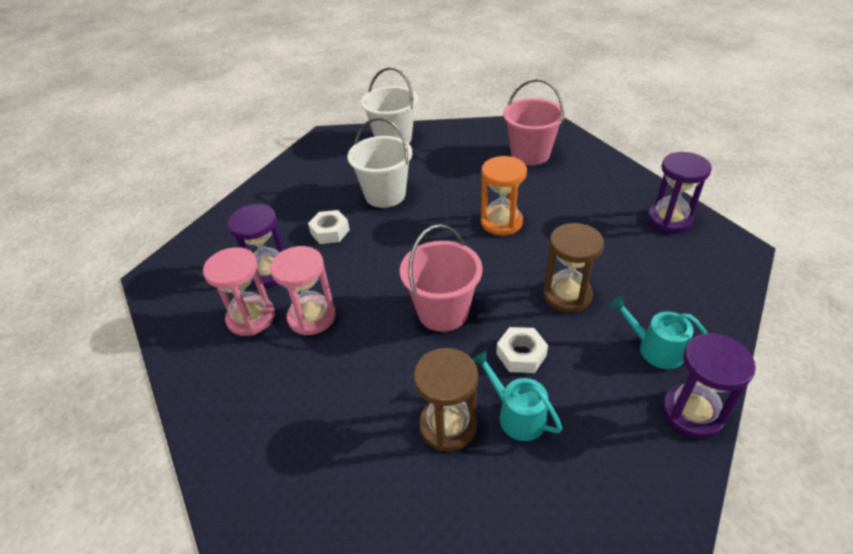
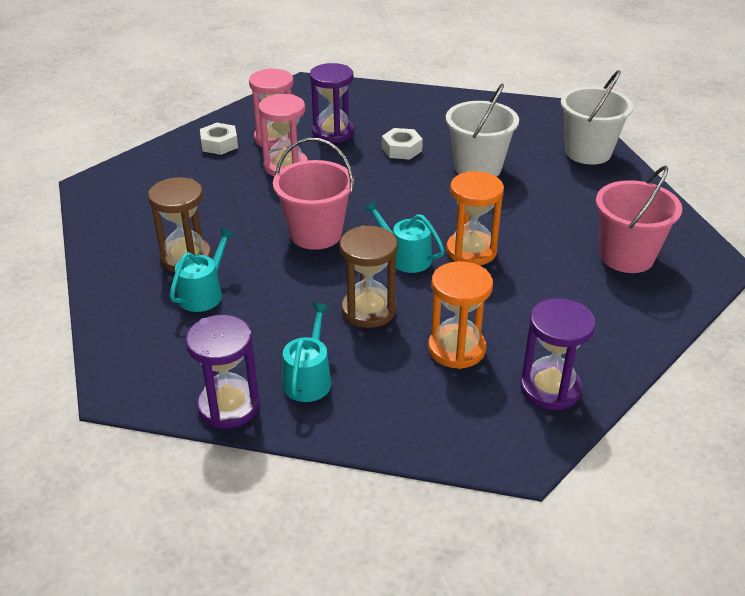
camera: 70 degrees right, 5 degrees down
(499, 260) = (405, 257): none -> turquoise watering can
(521, 354) = (275, 288): white nut -> white nut (219, 144)
(623, 254) = (456, 349): none -> orange hourglass

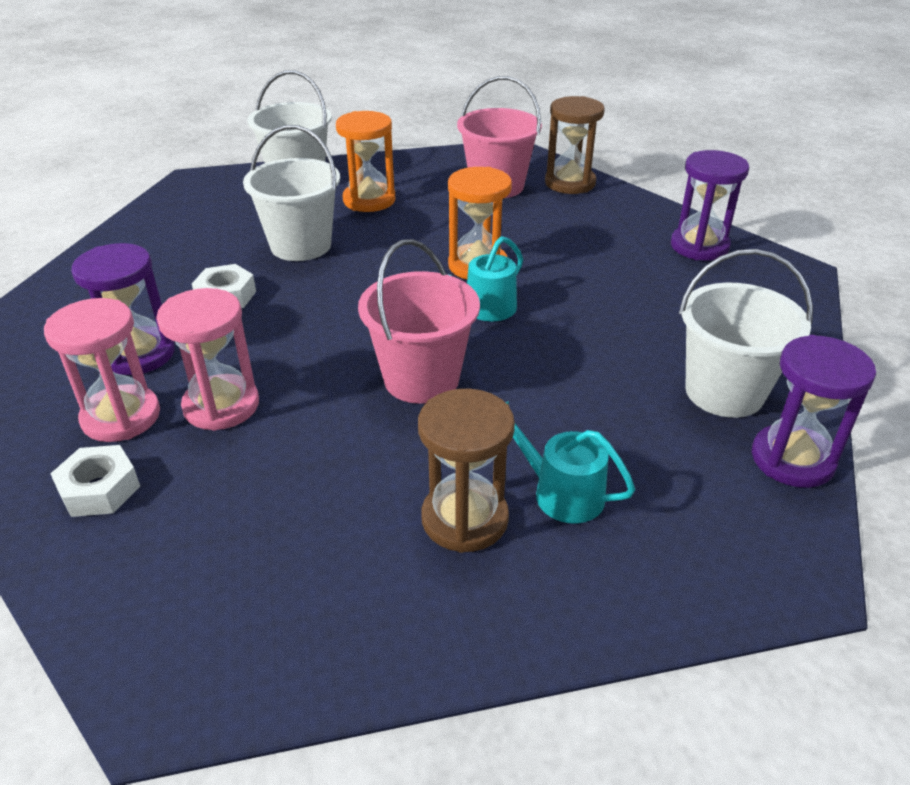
camera: 85 degrees left, 0 degrees up
(308, 379) = (724, 392): turquoise watering can -> white bucket
(368, 310) = (591, 342): brown hourglass -> brown hourglass (570, 183)
(456, 349) = (651, 289): orange hourglass -> orange hourglass (369, 200)

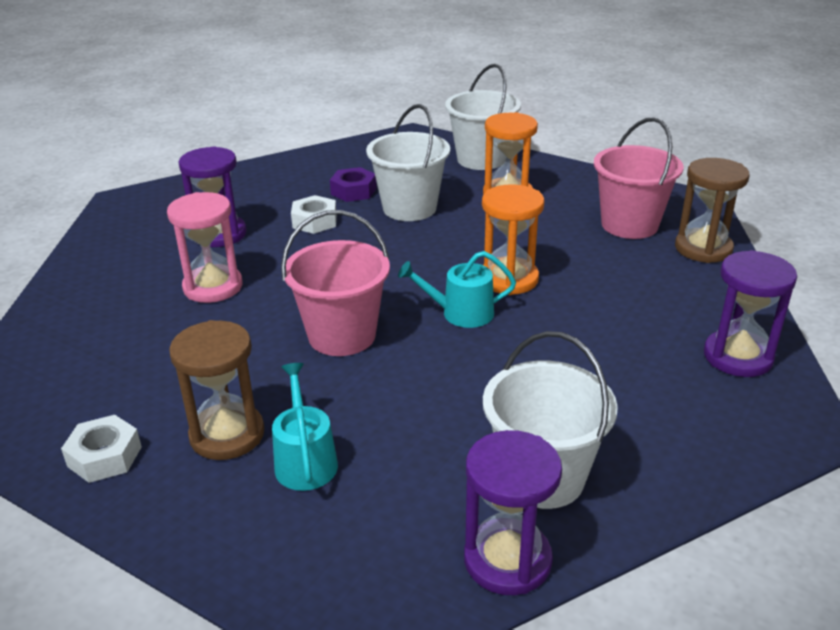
camera: 45 degrees right, 5 degrees down
(99, 489) = (97, 298): white nut -> white nut (104, 456)
(121, 417) = (161, 265): pink hourglass -> none
(220, 253) = (353, 191): none -> purple nut

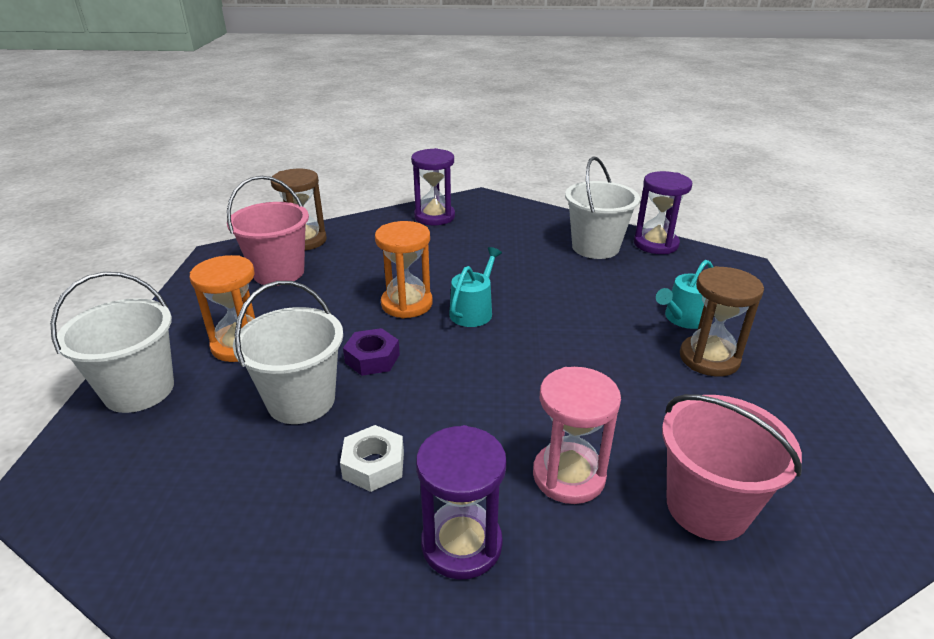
camera: 120 degrees left, 0 degrees up
(104, 456) = (802, 404): white nut -> none
(342, 335) = (556, 355): pink bucket -> pink bucket (707, 507)
(353, 191) = (272, 467): purple nut -> purple nut (372, 358)
(461, 313) = (473, 311): turquoise watering can -> turquoise watering can turned 120 degrees counterclockwise

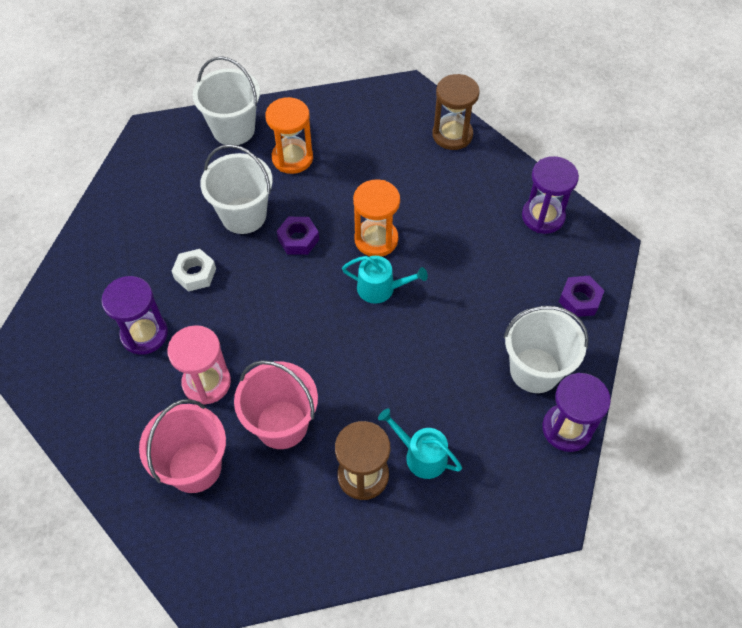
camera: 75 degrees right, 25 degrees up
(278, 272) = (393, 139): pink bucket -> pink bucket (282, 424)
(529, 217) = (579, 300): none -> purple nut

